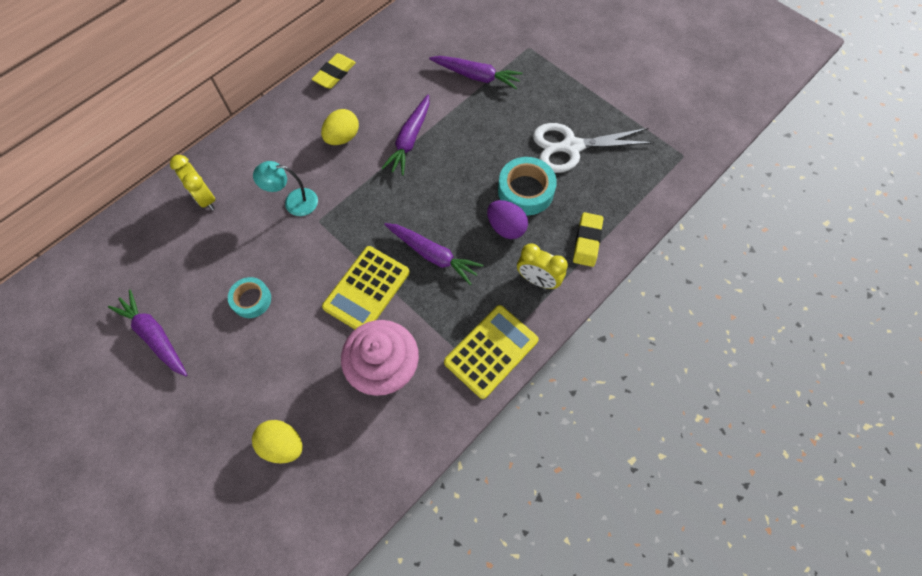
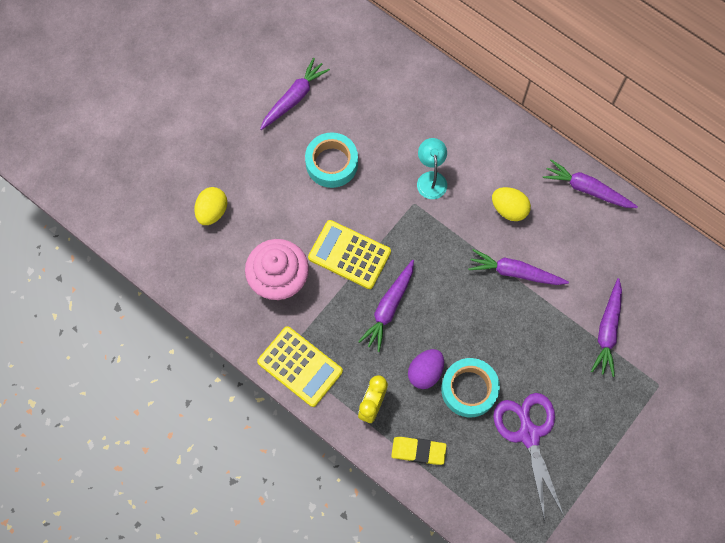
camera: 85 degrees right, 5 degrees up
(205, 198) = (426, 104): yellow clock -> none
(251, 300) = (332, 163): turquoise tape -> turquoise tape, size x1.57
(334, 74) = (587, 189): yellow eraser -> purple carrot
(571, 147) = (528, 434): white scissors -> purple scissors

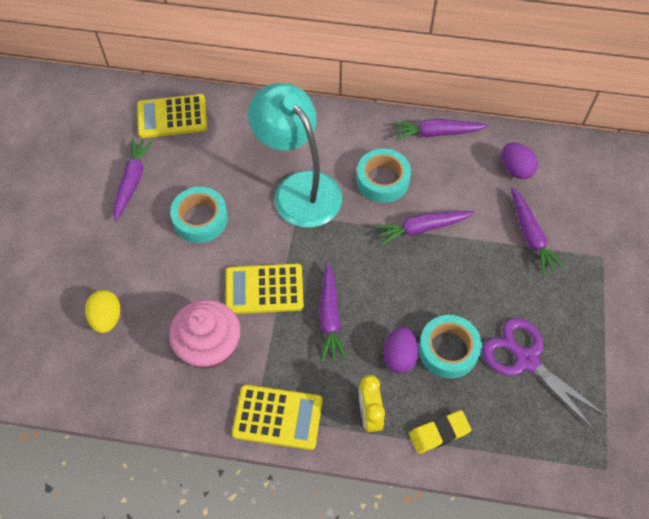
camera: 30 degrees left, 10 degrees down
(360, 52) = (172, 117): none -> yellow calculator
(431, 179) = (299, 188): turquoise lamp -> turquoise lamp, size x2.18
(509, 209) = (382, 180): yellow egg -> turquoise tape
(637, 262) = (515, 169): none -> purple egg

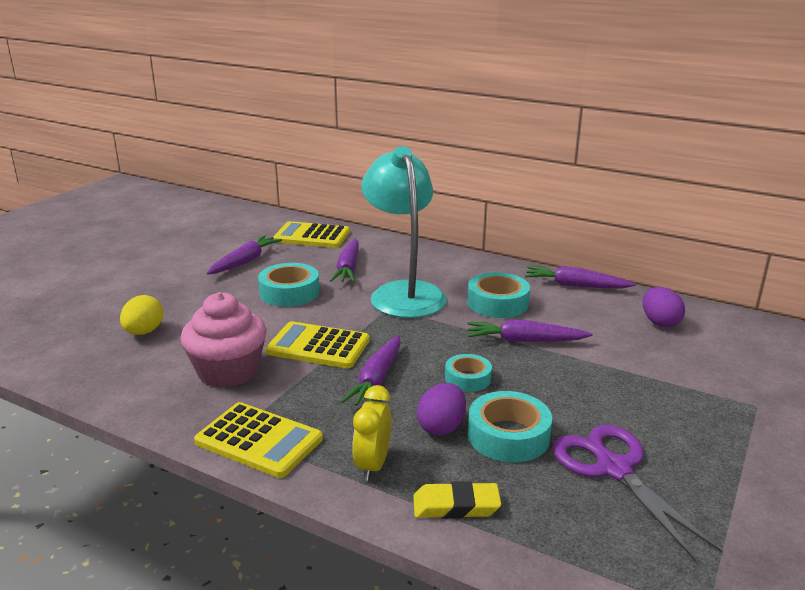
camera: 20 degrees right, 35 degrees down
(396, 292) = (468, 378): none -> turquoise tape
(530, 236) = (660, 371): purple carrot -> purple carrot (348, 268)

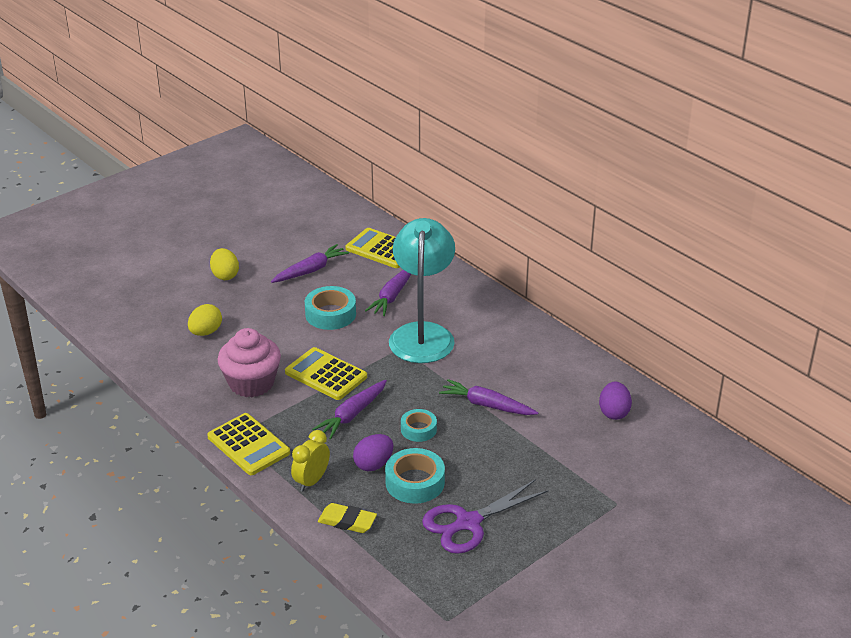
camera: 20 degrees right, 10 degrees up
(146, 279) = (225, 275): none -> yellow egg
(497, 303) = (493, 362): turquoise tape -> none
(575, 285) = (575, 357): purple carrot -> none
(613, 468) = (468, 523): purple scissors -> purple scissors turned 120 degrees counterclockwise

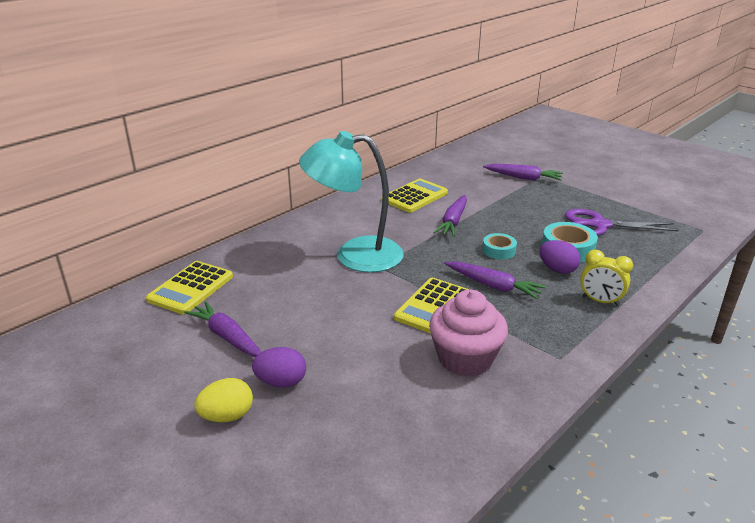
camera: 95 degrees left, 5 degrees down
(206, 332) = (368, 415): yellow egg -> none
(248, 445) = (571, 347): yellow calculator -> yellow calculator (414, 196)
(330, 314) = (322, 313): turquoise tape -> none
(347, 521) = (637, 278): yellow eraser -> none
(392, 296) = (287, 276): purple carrot -> purple carrot (523, 178)
(468, 523) = (599, 225): purple scissors -> purple scissors turned 135 degrees clockwise
(614, 412) = (444, 176): purple egg -> purple egg (281, 382)

